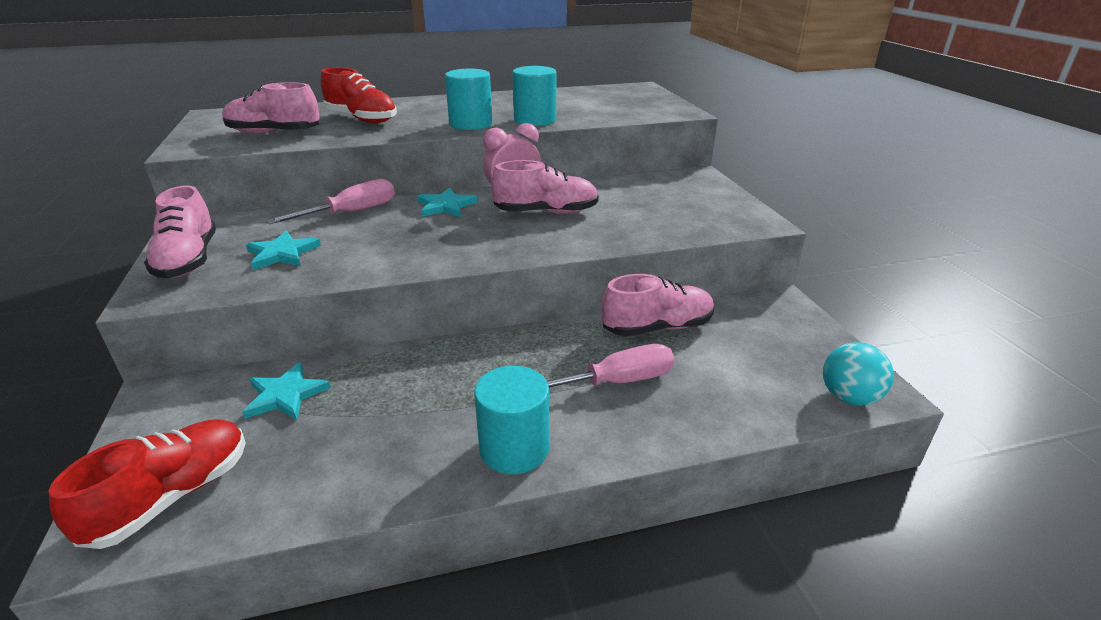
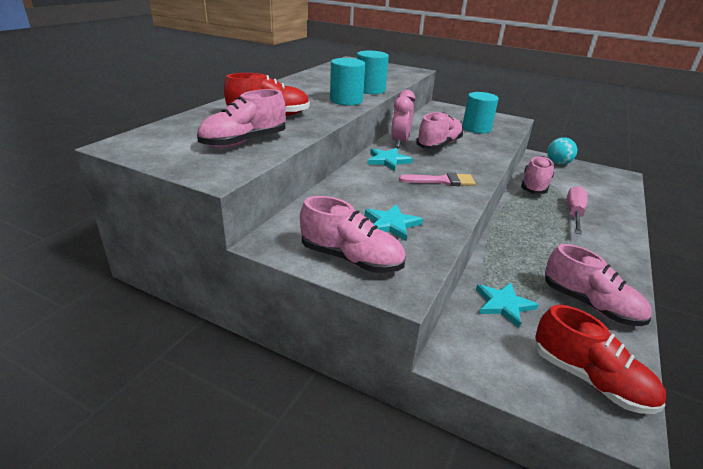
camera: 50 degrees left, 0 degrees up
(172, 497) = (589, 379): red shoe -> red shoe turned 150 degrees clockwise
(348, 459) = (590, 304): none -> pink shoe
(351, 213) = (352, 185): pink screwdriver -> none
(433, 243) = (441, 181): none -> pink brush
(514, 448) = (611, 257): turquoise cylinder -> turquoise cylinder (476, 128)
(849, 397) = (622, 180): turquoise ball -> turquoise ball (558, 163)

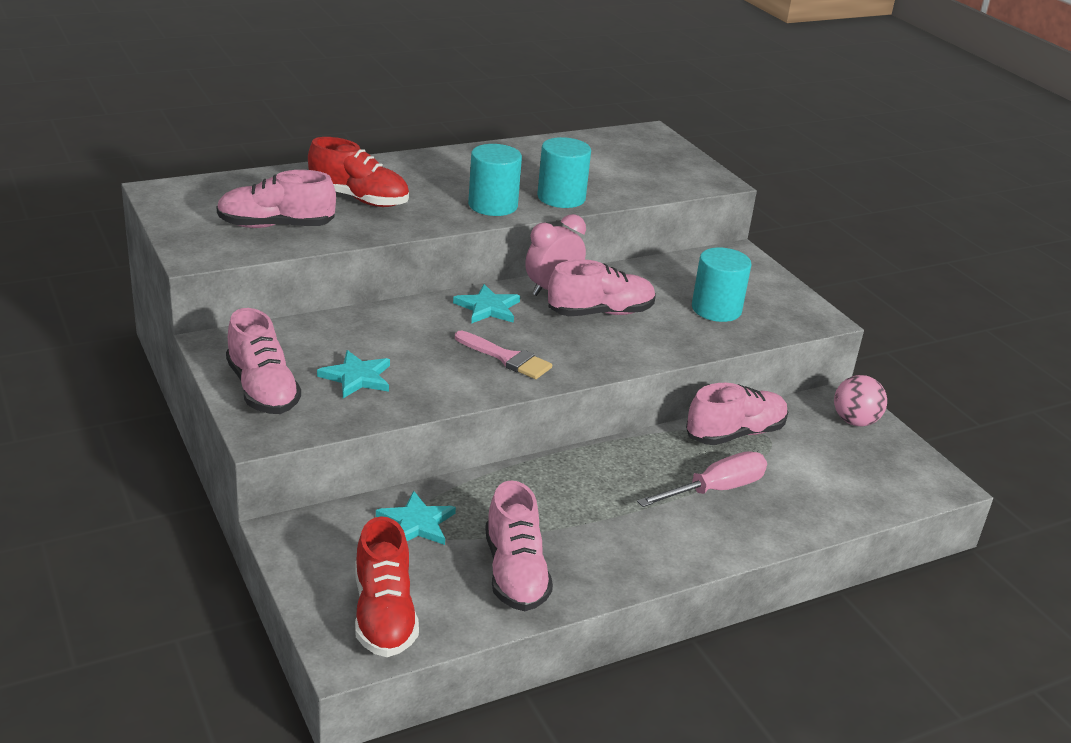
camera: 35 degrees right, 0 degrees up
(558, 163) = (854, 421): turquoise ball -> pink ball

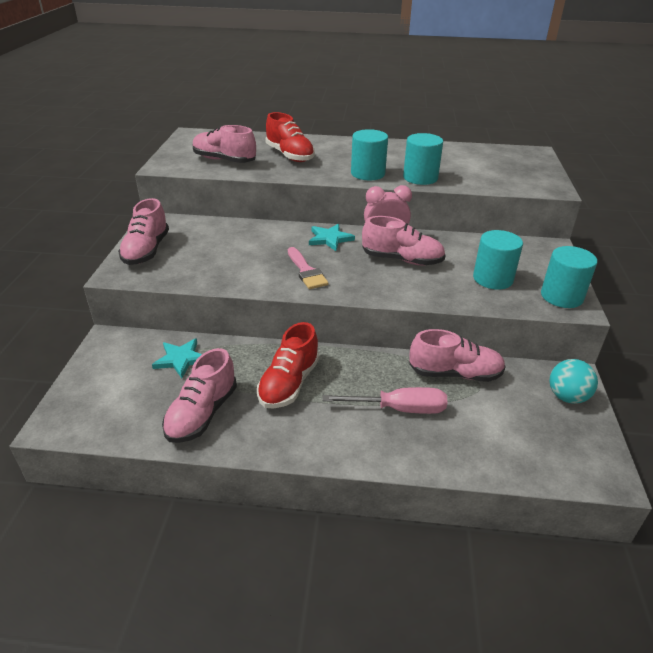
camera: 35 degrees right, 5 degrees up
(357, 377) = (204, 258): turquoise star -> none
(384, 614) = (100, 408): red shoe -> red shoe (289, 383)
(798, 311) = (561, 296): none -> turquoise cylinder
(854, 421) = (567, 397): pink ball -> turquoise ball

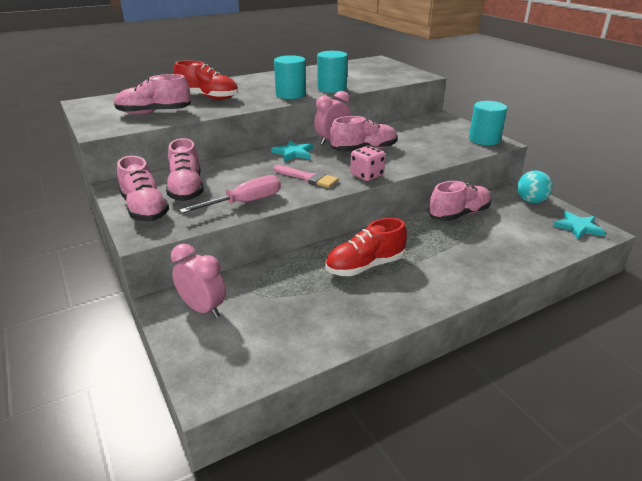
camera: 35 degrees left, 5 degrees down
(125, 357) = (203, 309): none -> pink clock
(181, 359) = (256, 288): turquoise star -> turquoise star (578, 227)
(202, 413) = (329, 315): pink shoe -> pink shoe (186, 189)
(289, 383) = (365, 266): red shoe -> red shoe turned 75 degrees clockwise
(363, 290) = (366, 175): none -> pink dice
(399, 409) = (456, 248): pink screwdriver -> pink screwdriver (245, 202)
(493, 279) = (434, 143): turquoise cylinder -> none

